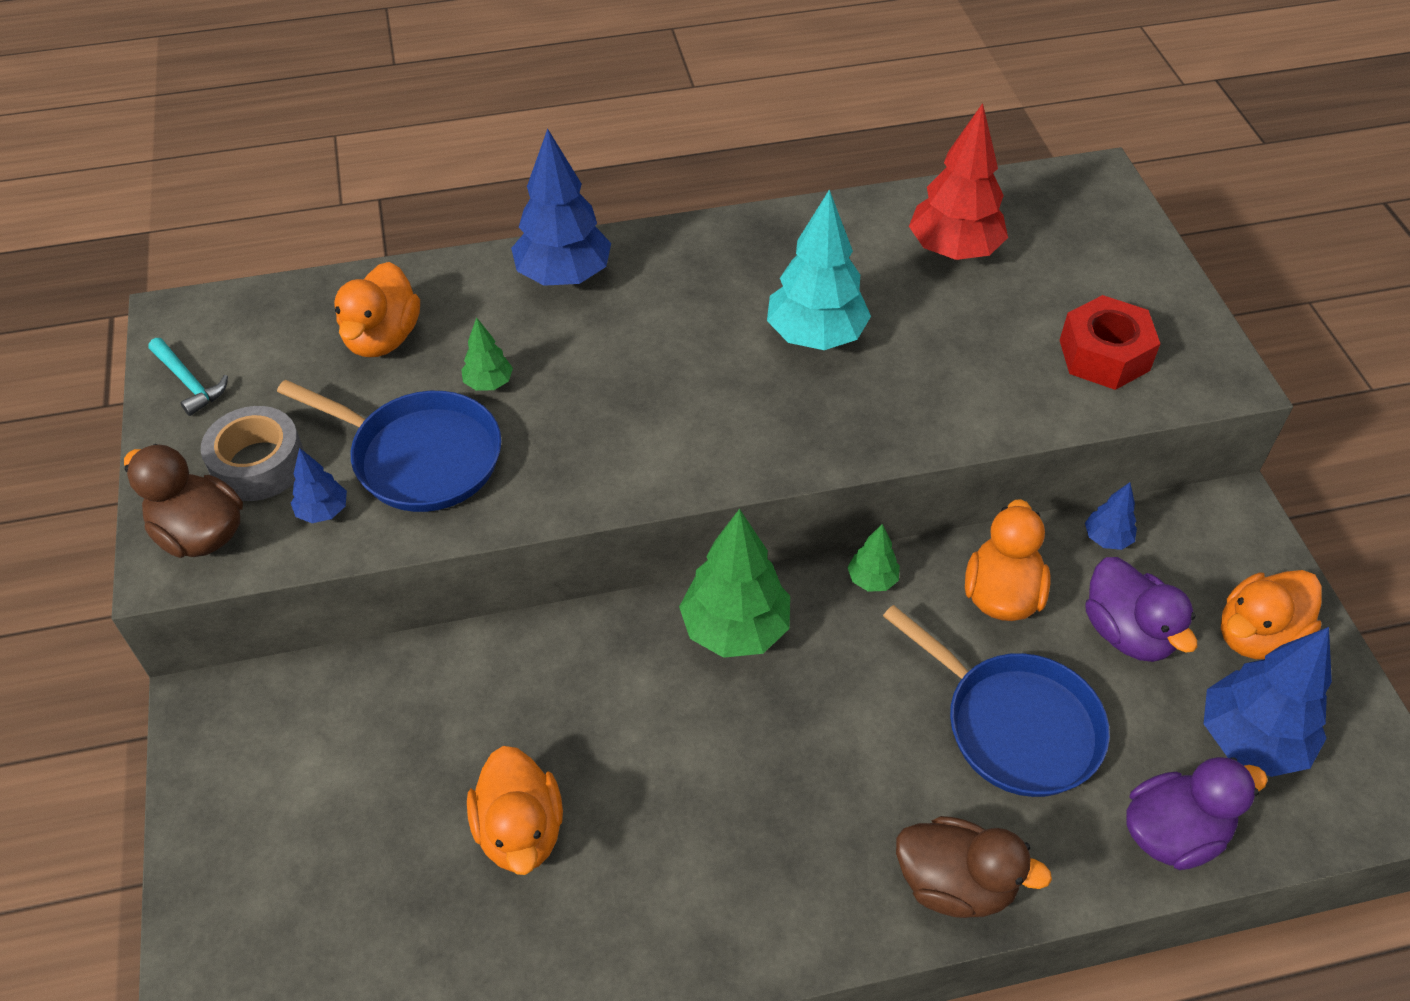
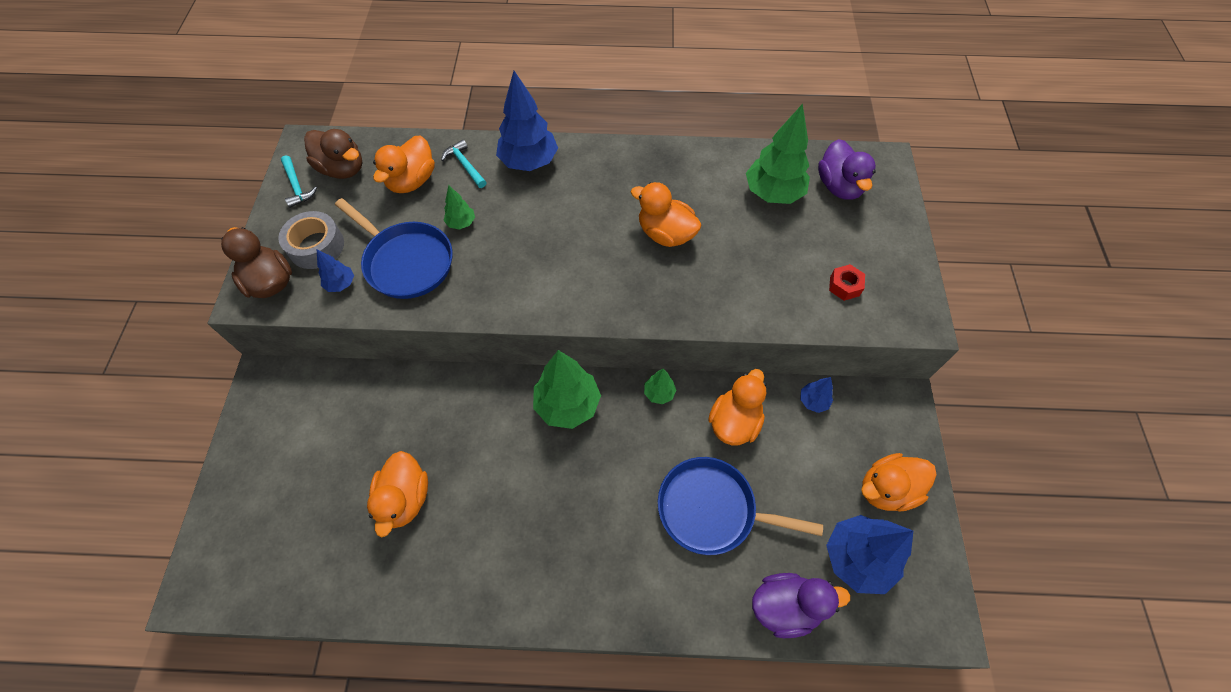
camera: 15 degrees right, 10 degrees up
(461, 299) = (465, 165): none -> turquoise hammer
(816, 336) = (665, 234): turquoise tree -> orange duck
(953, 251) = (773, 193): red tree -> green tree
(955, 884) = (640, 601): brown duck -> brown duck (342, 169)
(1014, 725) = (712, 509): blue pan -> blue pan turned 135 degrees clockwise
(1104, 355) = (844, 286): red nut -> red nut, size x0.57
(1127, 632) = (804, 466): purple duck -> purple duck (839, 186)

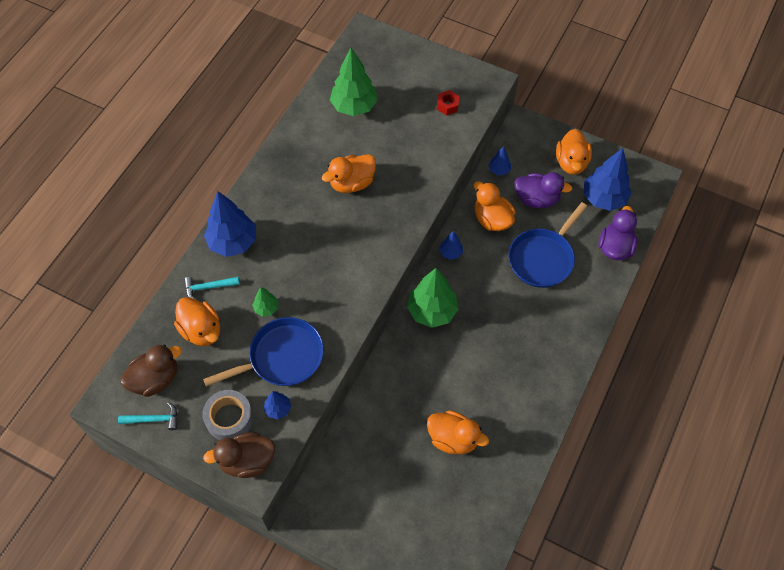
camera: 65 degrees left, 0 degrees up
(659, 393) = (450, 253): green tree -> blue tree
(839, 186) = (370, 68): purple duck -> purple duck (536, 199)

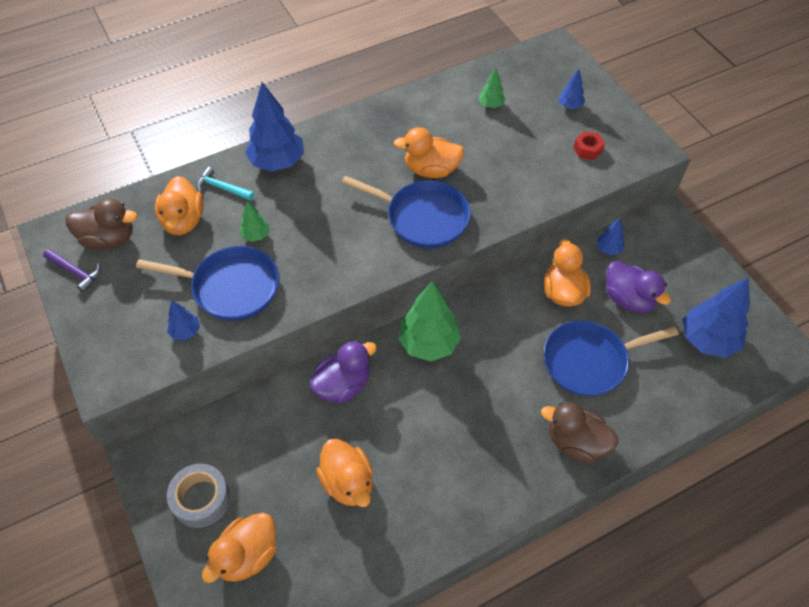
camera: 35 degrees right, 5 degrees down
(154, 419) = (76, 272): turquoise hammer -> purple hammer
(229, 418) = (137, 312): grey tape -> grey tape (201, 499)
(247, 461) = (117, 361): brown duck -> brown duck (576, 442)
(354, 106) = (491, 105): green tree -> green tree, size x0.49
(375, 223) = (423, 217): none -> blue pan
(450, 253) = (493, 299): blue tree -> blue tree (570, 106)
(571, 163) = (696, 284): orange duck -> orange duck (247, 555)
(615, 247) = (683, 398): purple duck -> purple duck (343, 385)

